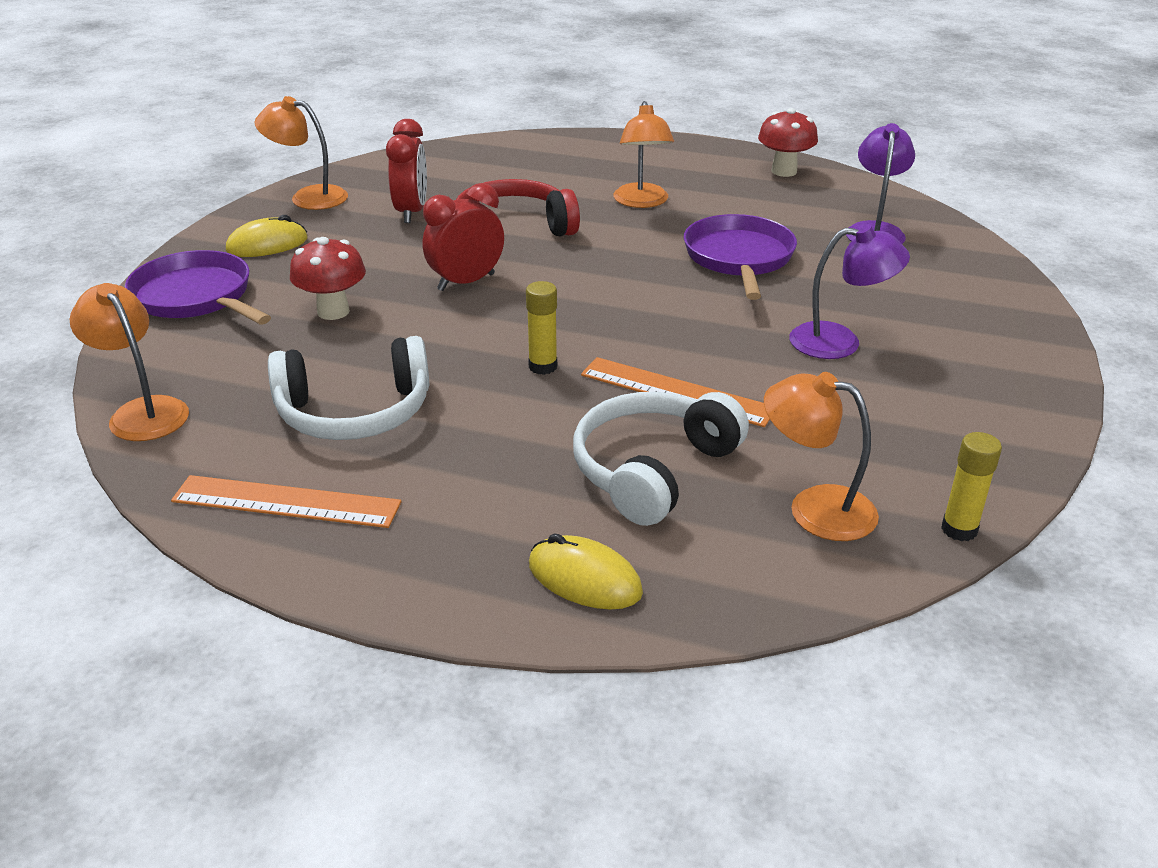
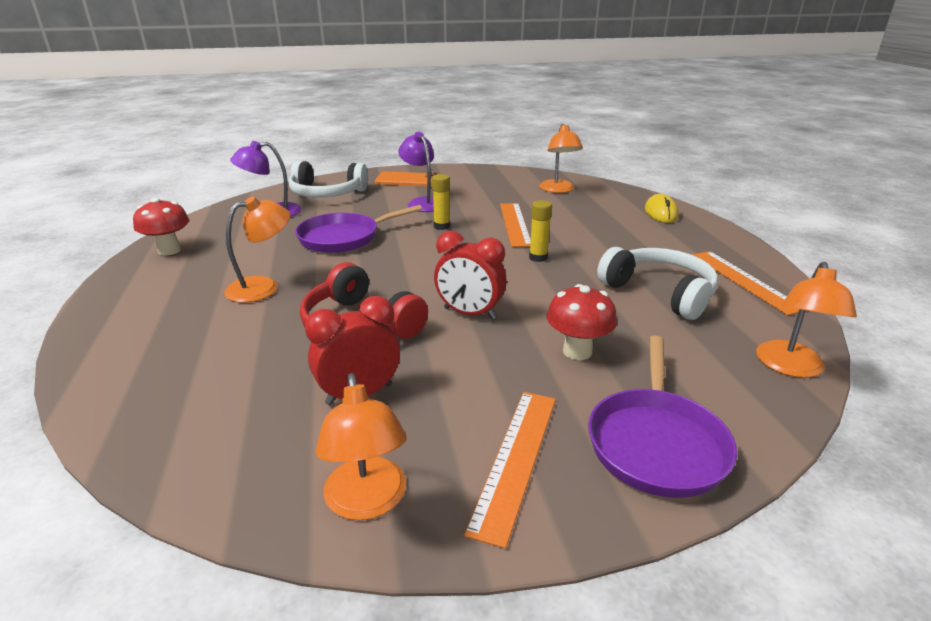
camera: 120 degrees left, 5 degrees down
(267, 245) = (516, 459): yellow mouse -> orange ruler
(653, 470) = (580, 216): white headphones -> white headphones (327, 194)
(959, 529) = (536, 172): yellow glue stick -> yellow glue stick (442, 226)
(978, 358) = (408, 180): none -> orange phone

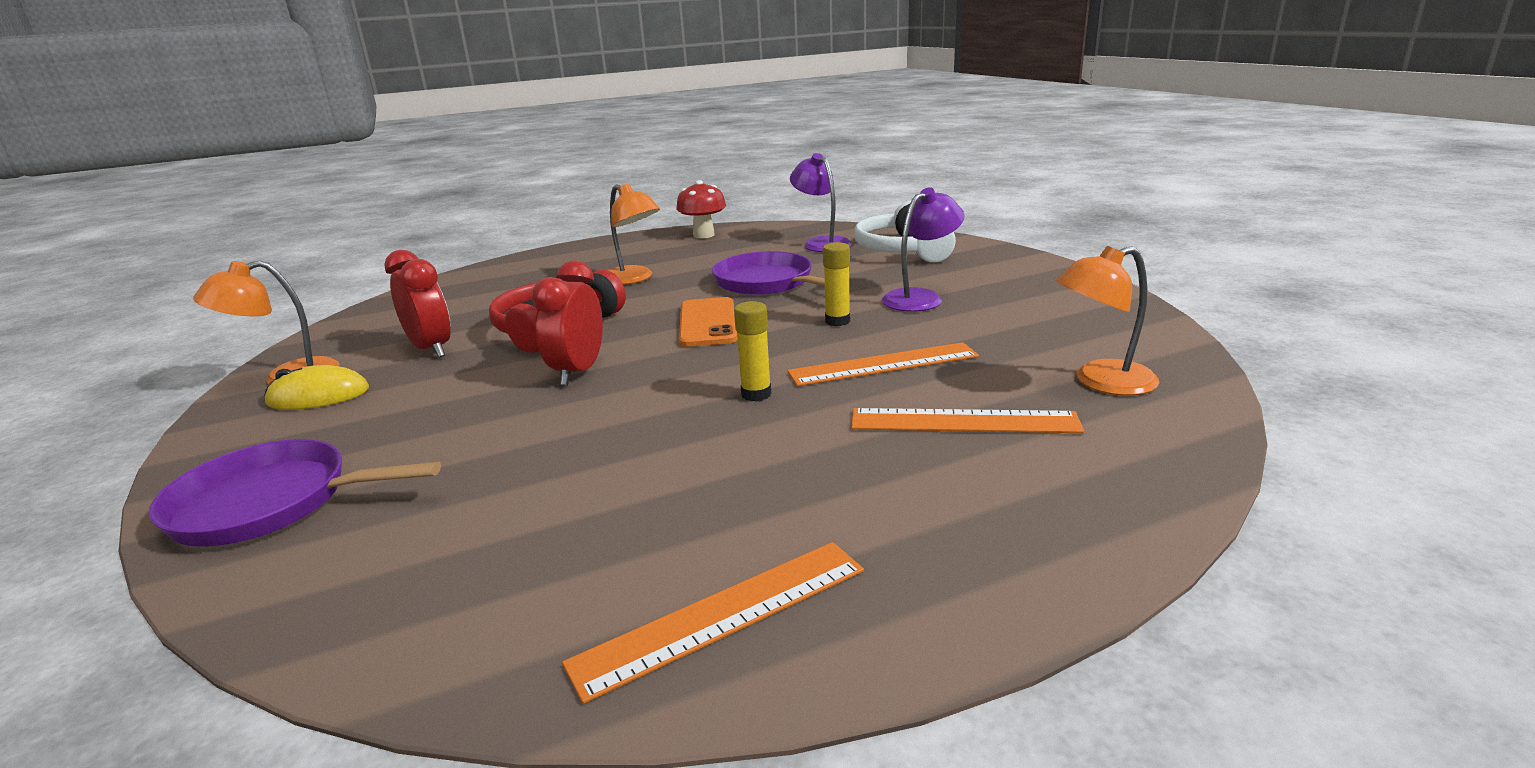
camera: 80 degrees right, 5 degrees down
(408, 180) = (1007, 275): orange phone -> orange phone (708, 323)
(516, 459) = (297, 427): orange ruler -> orange ruler (963, 422)
(577, 351) = (477, 444): red mushroom -> none
(659, 293) = (649, 504): white headphones -> none
(661, 213) = (1078, 505): yellow mouse -> yellow mouse (318, 396)
(790, 367) = (375, 640): orange lamp -> none

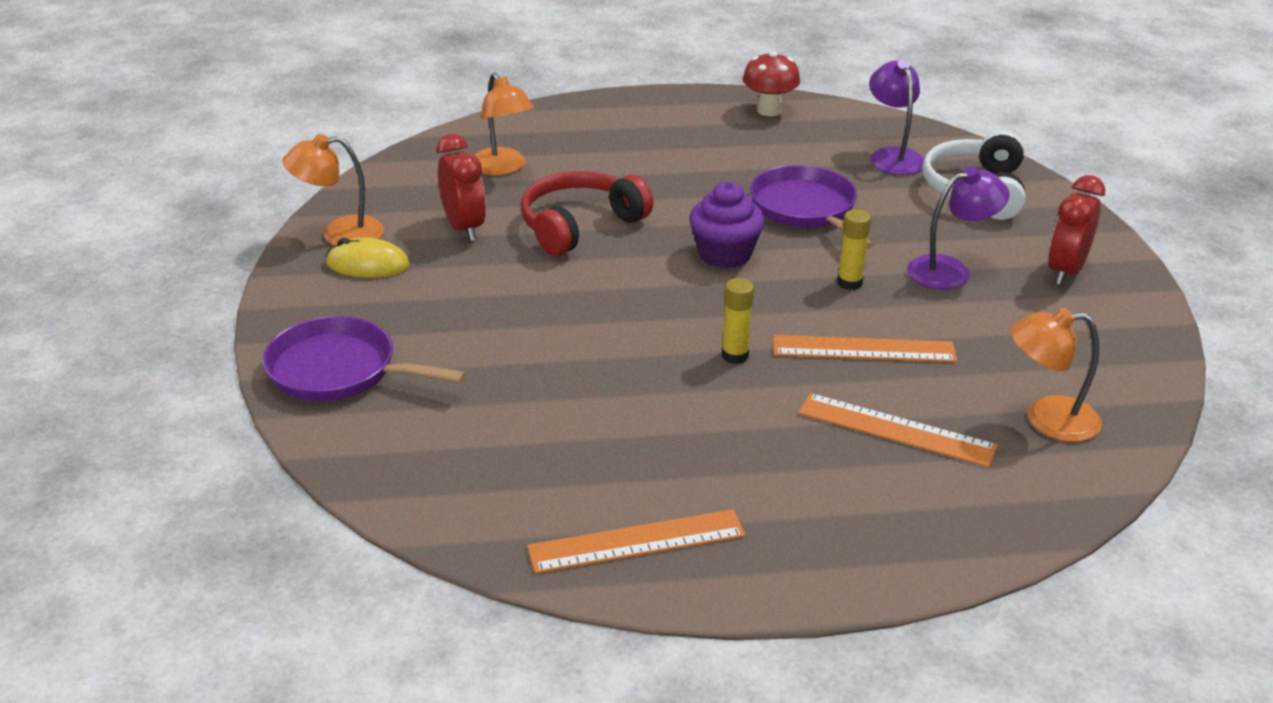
camera: 15 degrees right, 10 degrees up
(578, 372) = (589, 290): red clock -> red clock (1066, 271)
(634, 279) = (672, 169): orange lamp -> orange lamp (503, 168)
(708, 323) = (725, 254): orange phone -> purple cupcake

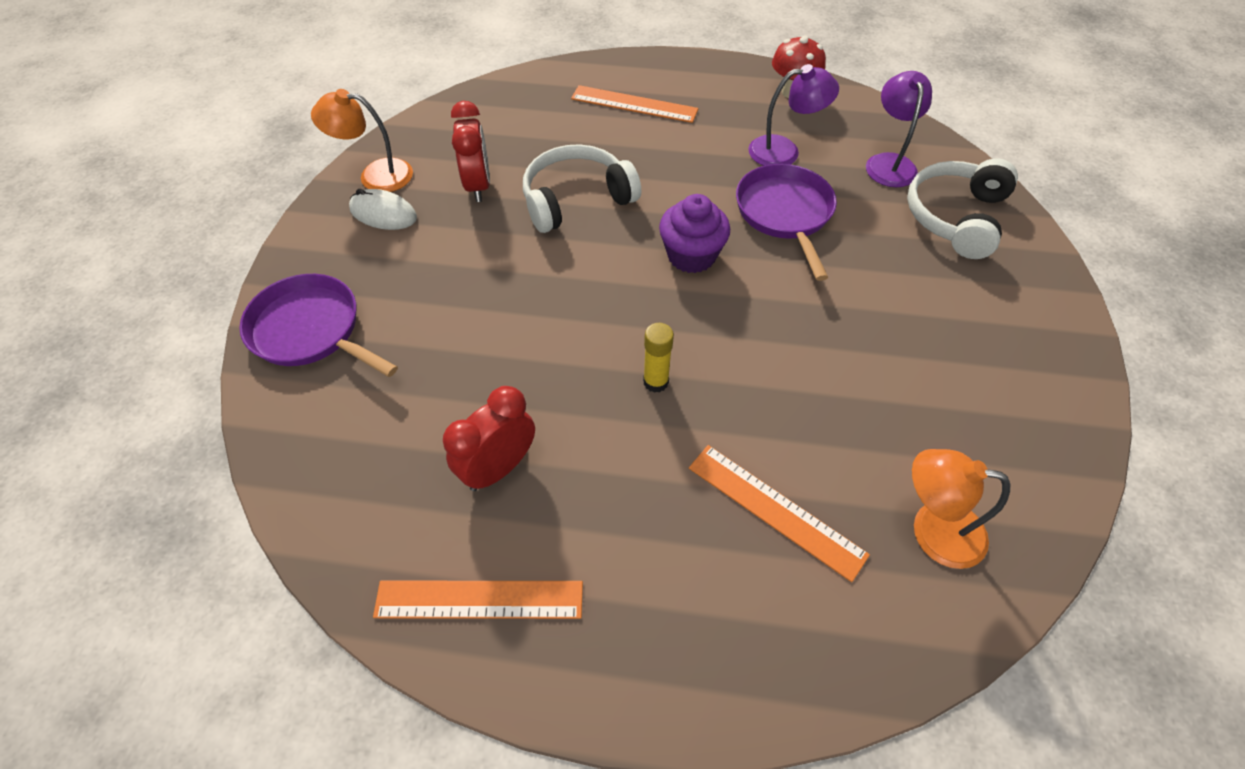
camera: 15 degrees right, 20 degrees up
(368, 265) = (383, 214): yellow mouse -> white mouse
(503, 168) = (537, 123): orange lamp -> none
(580, 226) = (576, 199): red headphones -> white headphones
(849, 283) = (794, 311): yellow glue stick -> none
(863, 349) = (779, 398): orange ruler -> orange ruler (634, 104)
(950, 270) = (897, 313): purple lamp -> purple lamp (784, 151)
(1066, 271) = (1013, 335): red clock -> red clock (499, 468)

